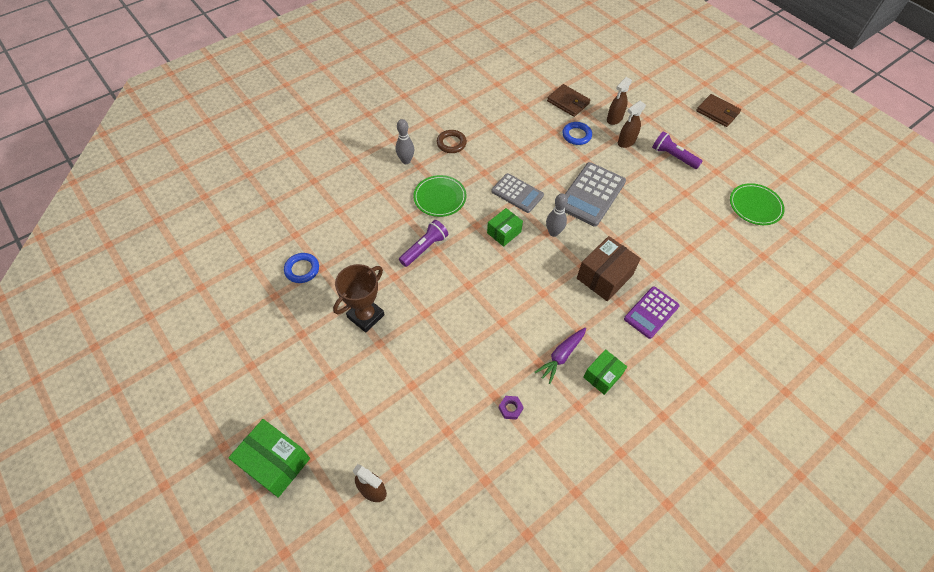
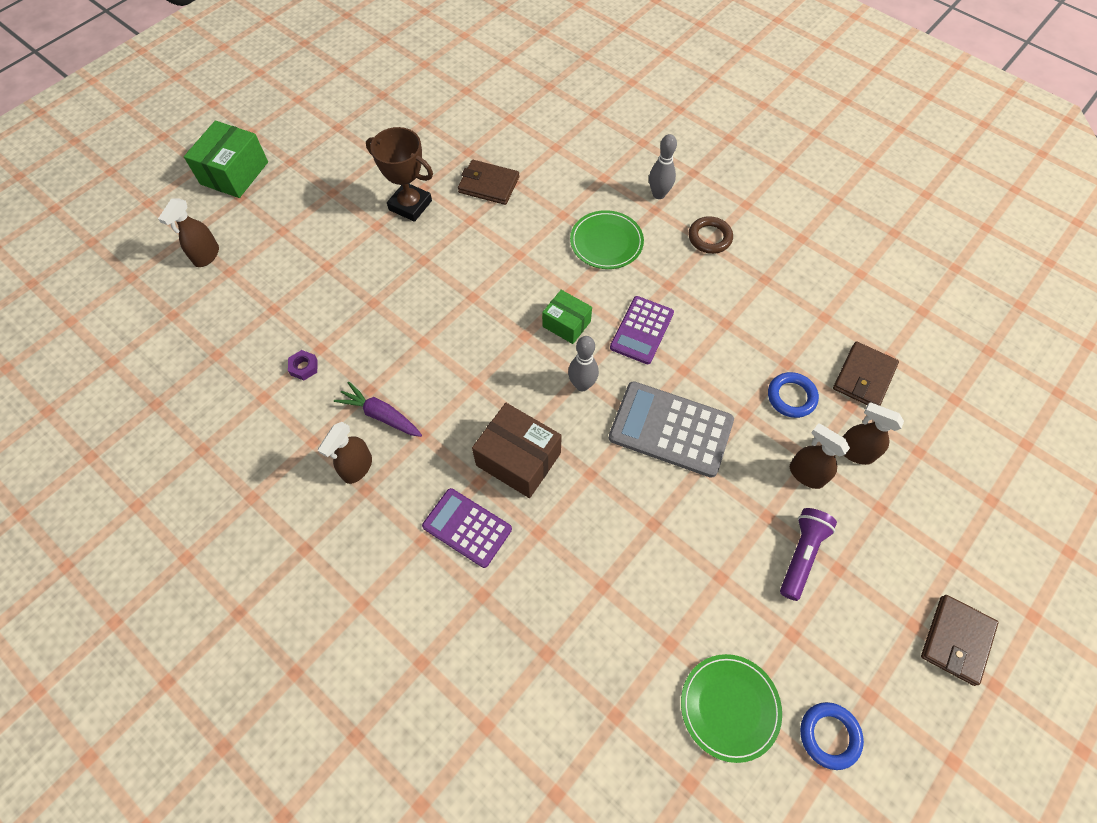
camera: 80 degrees right, 5 degrees up
(302, 269) = (462, 136): blue ring -> blue ring (829, 735)
(362, 259) = (489, 185): none -> brown wallet
(424, 248) = (518, 241): purple flashlight -> none
(517, 193) = (642, 330): grey calculator -> purple calculator
(602, 376) = (357, 468): green box -> brown spray bottle

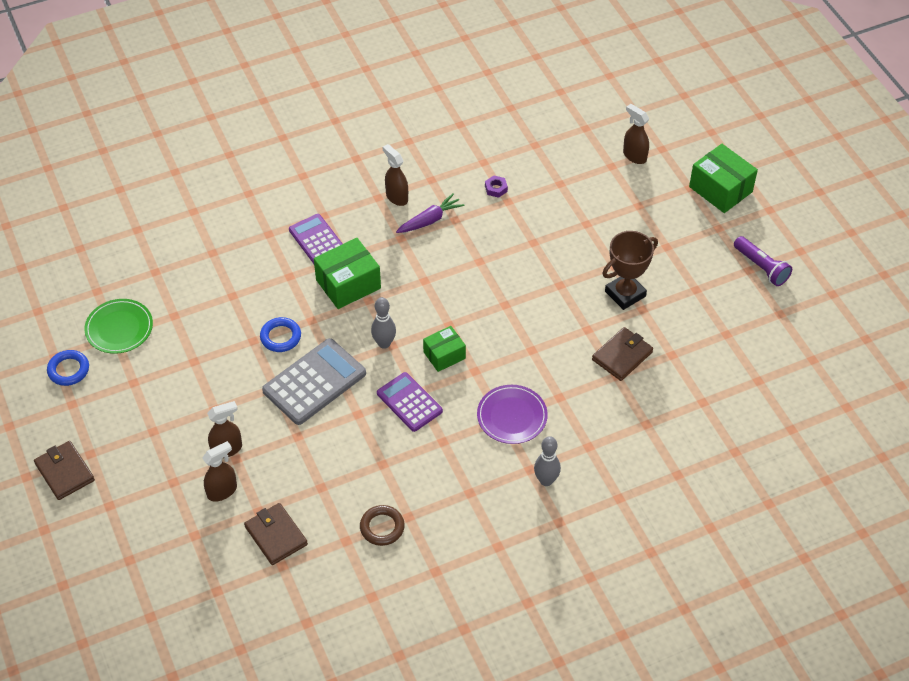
camera: 115 degrees right, 10 degrees down
(467, 528) = (317, 240): purple calculator -> purple calculator turned 90 degrees counterclockwise
(518, 459) = (348, 284): brown box -> green box
(606, 242) = (512, 416): green plate -> purple plate
(709, 238) = (475, 496): brown ring -> brown ring (382, 527)
(791, 397) = (291, 474): blue ring -> blue ring (280, 337)
(801, 555) = (176, 414): purple flashlight -> purple flashlight (761, 267)

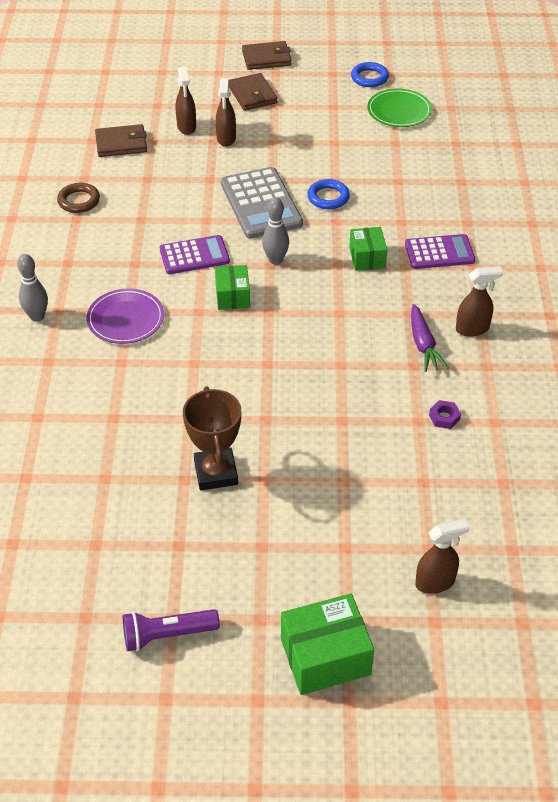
camera: 115 degrees right, 5 degrees down
(348, 284) = (367, 257): green box -> green box, size x0.63
(622, 356) = (134, 433): brown wallet -> brown wallet (252, 95)

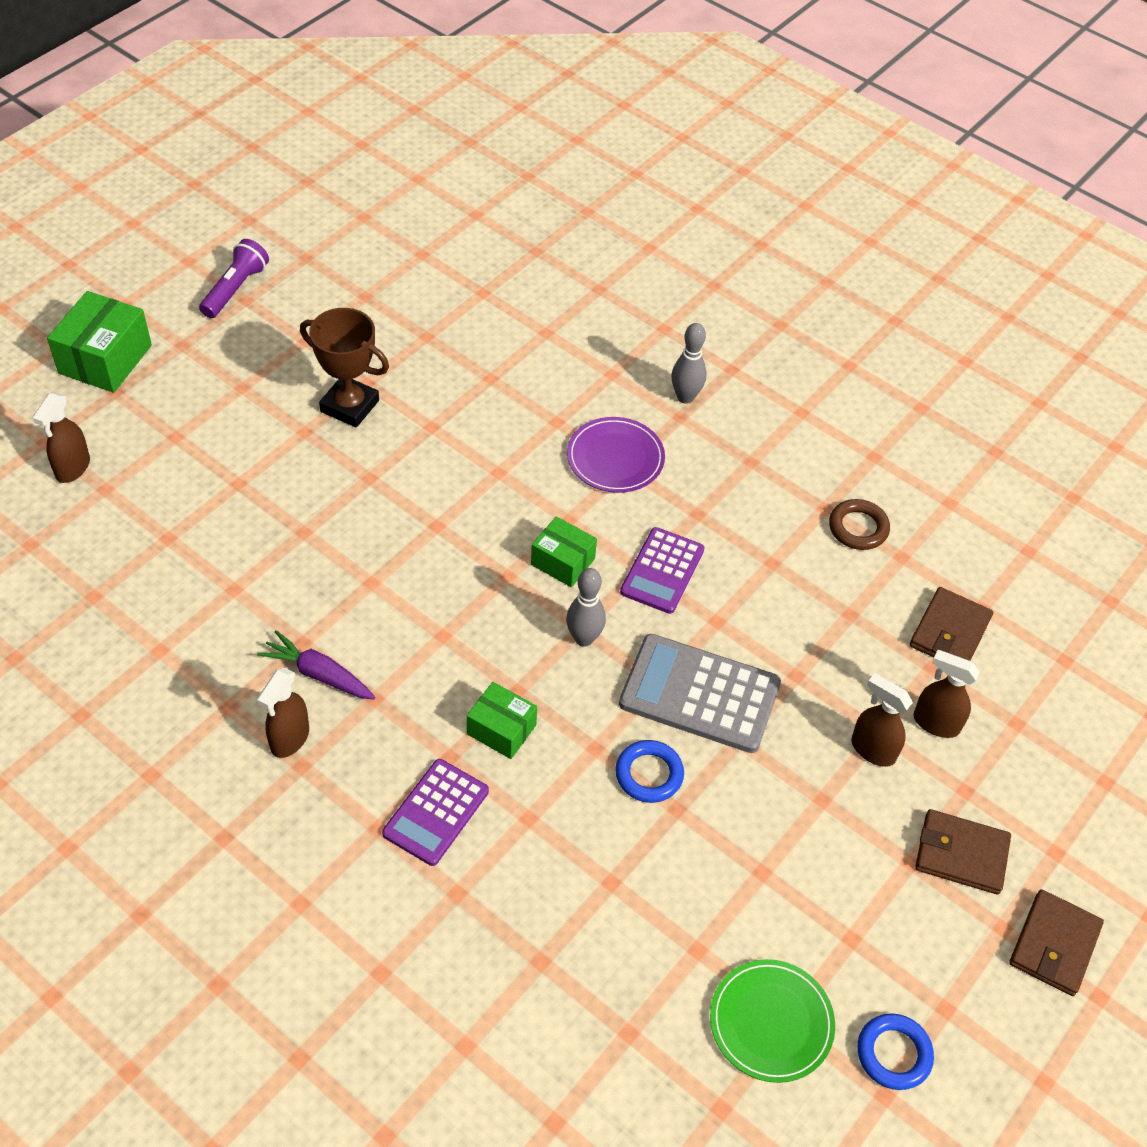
camera: 125 degrees right, 5 degrees up
(444, 417) = (213, 613): purple nut -> none

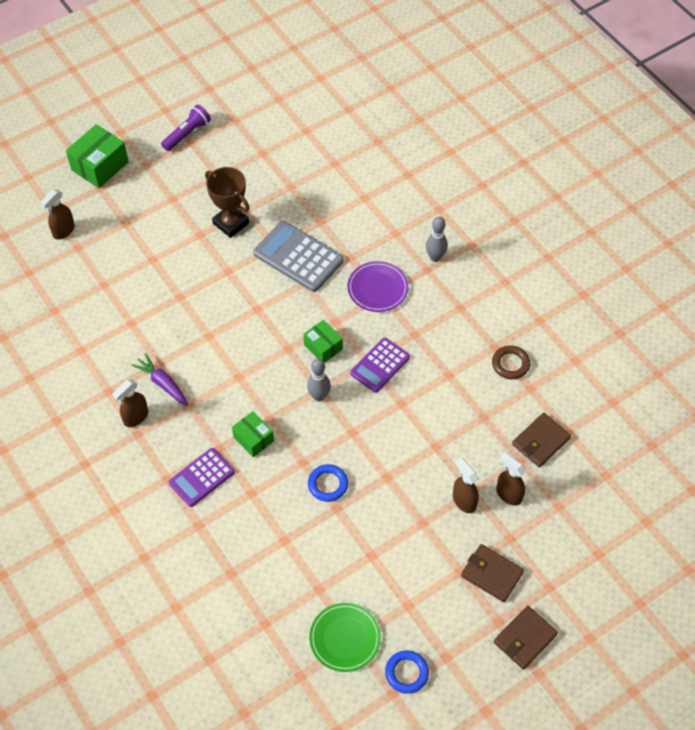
camera: 20 degrees right, 5 degrees up
(699, 694) = (374, 445): grey calculator -> grey calculator (298, 257)

